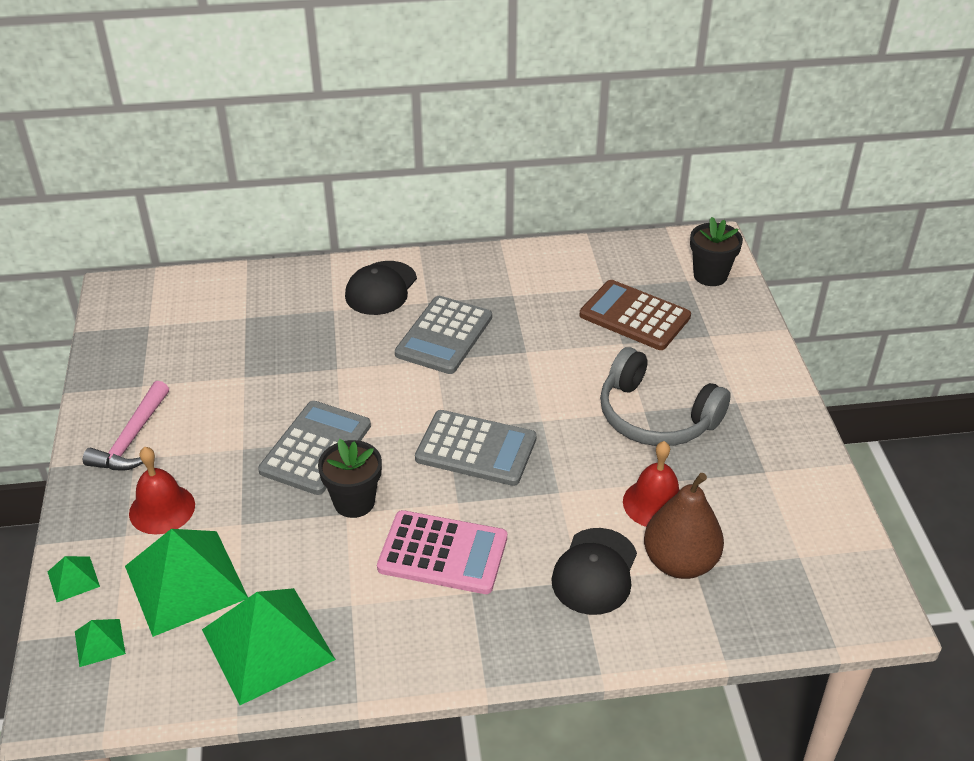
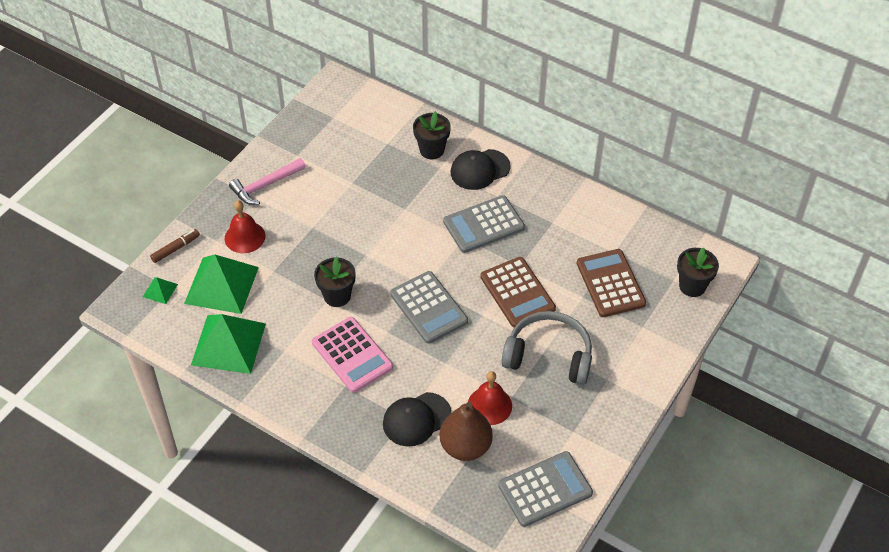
camera: 40 degrees right, 10 degrees up
(73, 579) = (175, 249): green pyramid -> brown marker
(306, 298) = (432, 150): none -> black flower pot
(316, 448) = (348, 251): grey calculator -> grey calculator (545, 489)
(554, 378) = (517, 293): none -> brown calculator
(655, 416) = (549, 355): grey headphones -> grey headphones turned 120 degrees clockwise

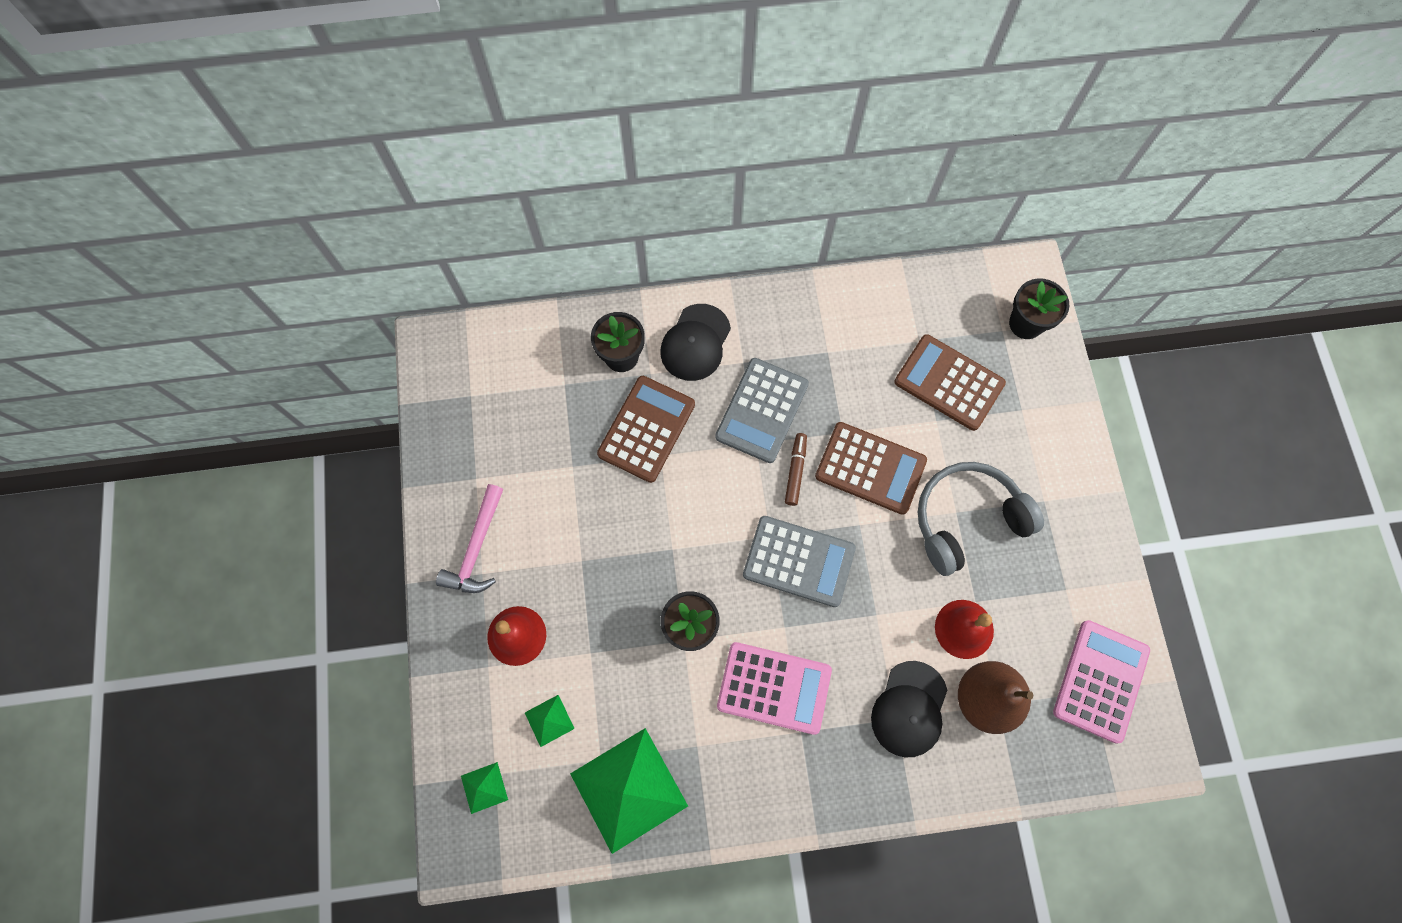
camera: 40 degrees left, 20 degrees up
(175, 249) = (450, 717): brown marker -> brown marker (795, 471)
(221, 285) = (549, 720): green pyramid -> green pyramid, size x0.44
(410, 192) = (647, 429): none -> brown calculator
(545, 489) = (1100, 681): grey calculator -> pink calculator

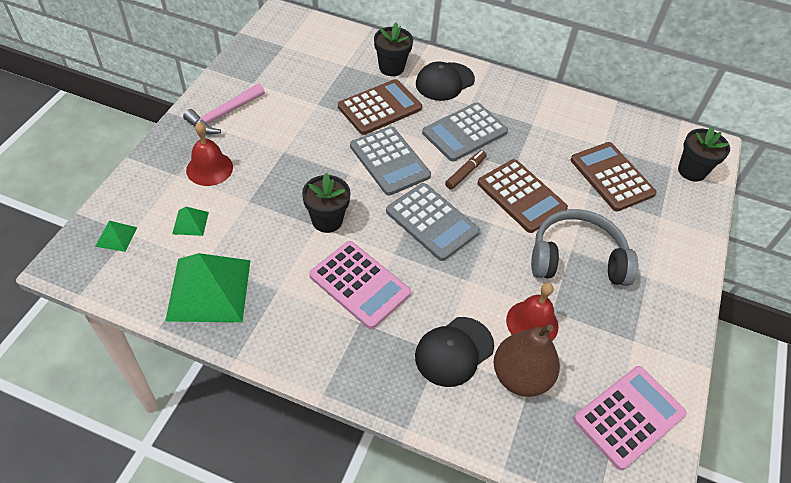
camera: 25 degrees right, 20 degrees down
(705, 503) = (389, 161): none -> grey calculator

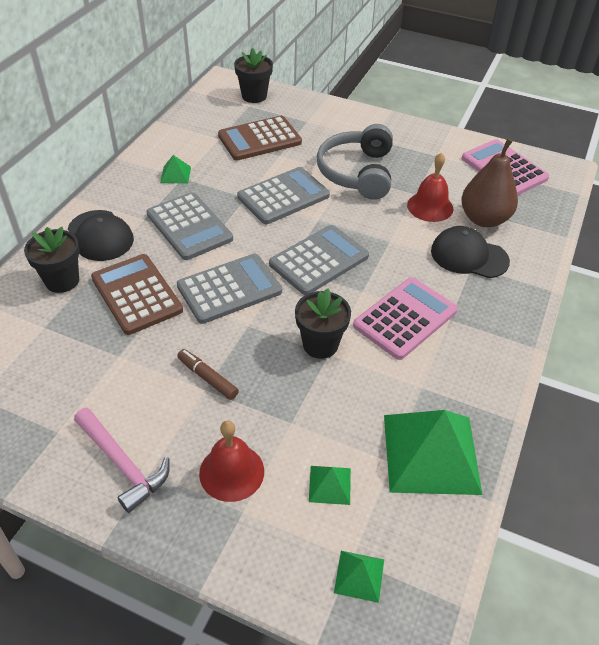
camera: 85 degrees left, 5 degrees down
(454, 351) = (469, 256): black cap -> black cap turned 150 degrees clockwise
(465, 173) = (251, 231): brown marker -> brown marker (207, 378)
(521, 196) = (283, 196): brown calculator -> grey calculator
(536, 119) = (175, 174): none -> green pyramid

